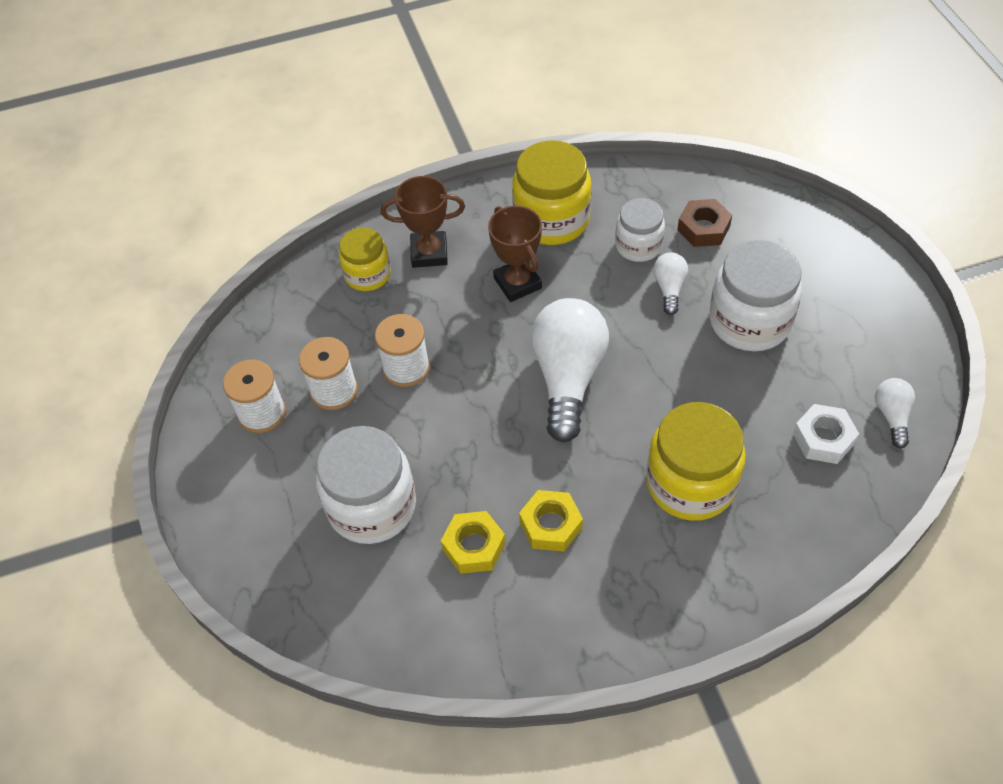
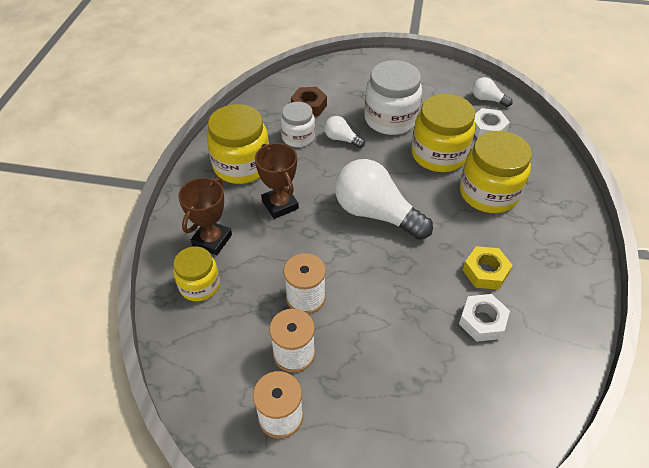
camera: 65 degrees left, 5 degrees down
(372, 506) = (416, 371): white jar -> none
(474, 546) = (482, 321): yellow nut -> white nut
(517, 283) = (280, 205): brown trophy -> brown trophy turned 60 degrees clockwise
(722, 401) = (438, 155): none -> yellow jar

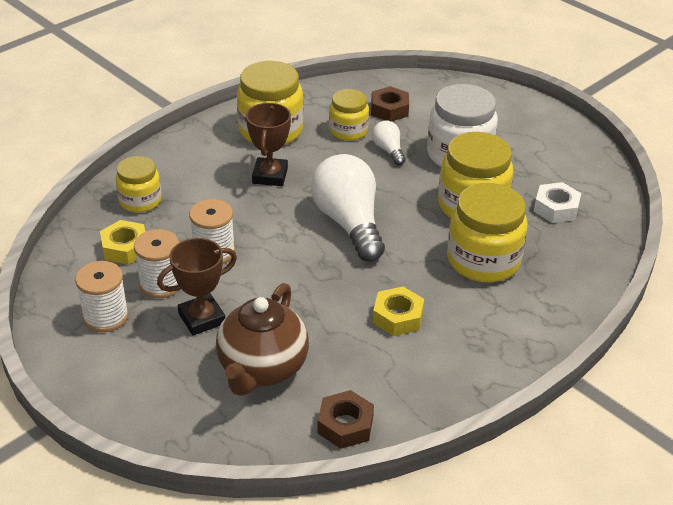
camera: 35 degrees right, 10 degrees down
(212, 240) = (184, 174): brown trophy -> brown trophy (202, 318)
(231, 338) = (125, 248): none -> yellow nut
(298, 137) = (348, 131): white jar -> yellow jar
(445, 379) = (262, 369): none -> brown teapot
(482, 321) = (347, 349): white nut -> none
(487, 99) = (592, 183): white light bulb -> none
(547, 387) = (345, 425): none -> brown nut

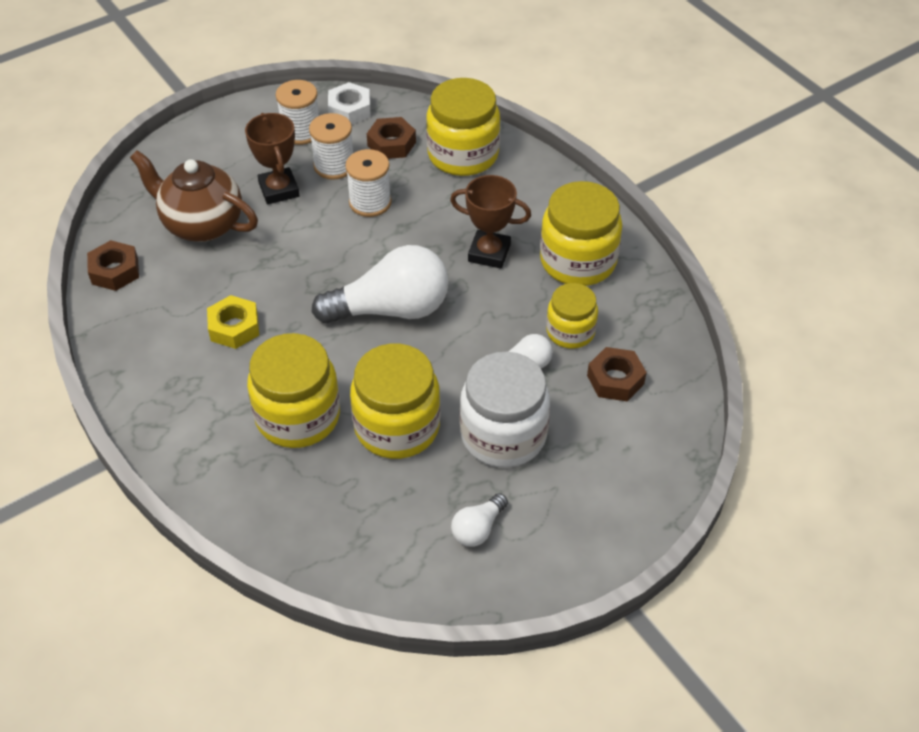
camera: 100 degrees right, 10 degrees up
(125, 248) = (391, 144): yellow nut -> brown nut
(140, 201) = (463, 154): yellow jar -> yellow jar, size x1.65
(545, 160) = (478, 529): none -> white light bulb
(556, 208) = (374, 514): white nut -> white nut (349, 109)

